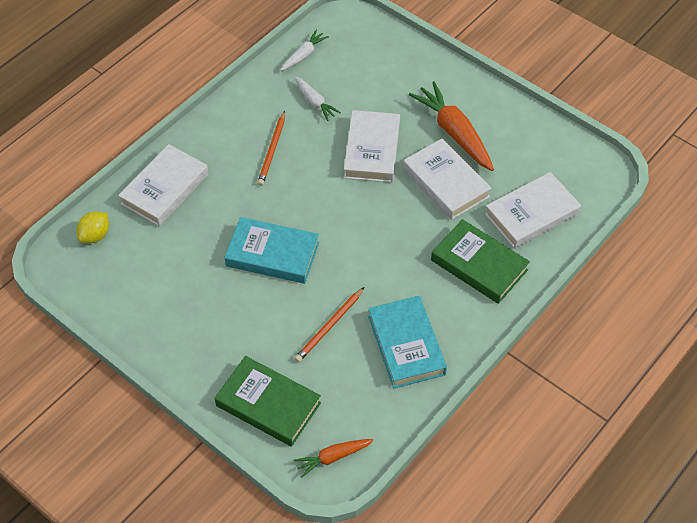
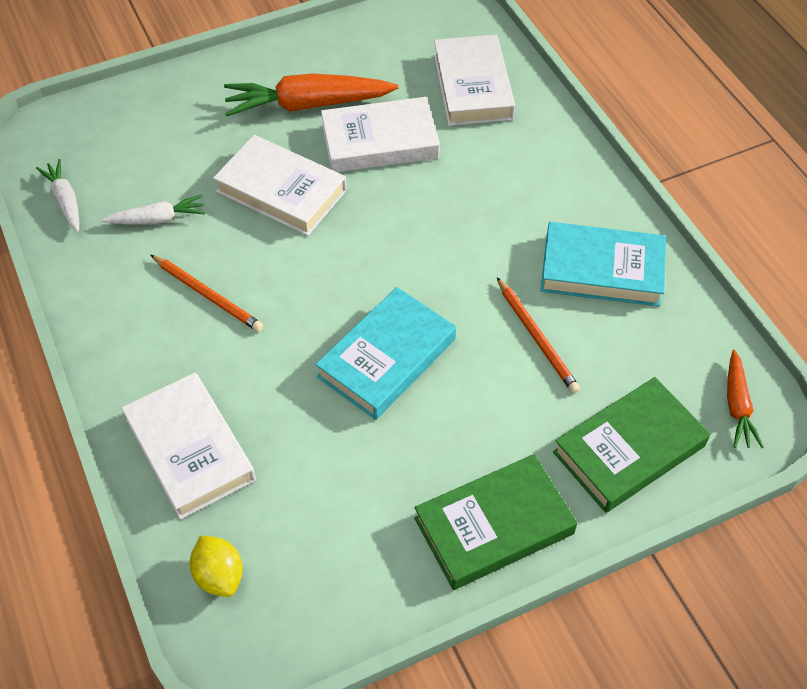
camera: 65 degrees left, 0 degrees up
(479, 265) = (519, 159): green book -> green book (494, 526)

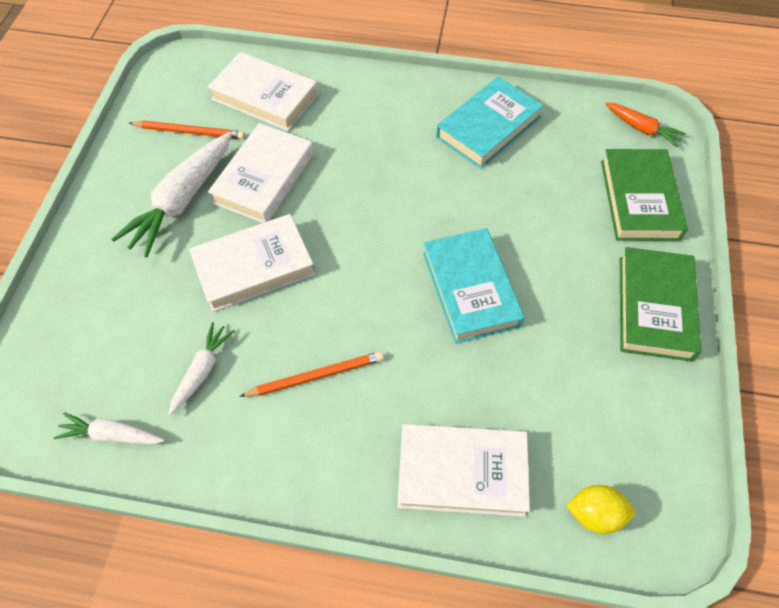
camera: 55 degrees left, 5 degrees up
(308, 105) = (182, 200): orange carrot -> white carrot
(536, 337) = (516, 193): orange pencil -> orange pencil (189, 132)

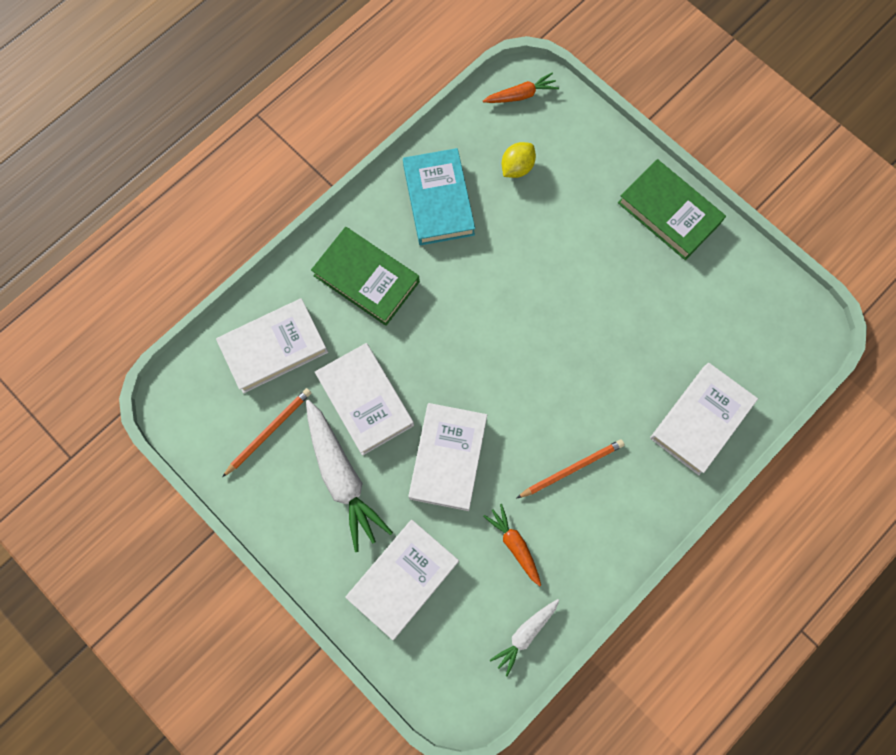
camera: 55 degrees left, 15 degrees up
(112, 297) = (403, 579): none -> white book
(202, 371) = (514, 545): white carrot -> orange carrot
(315, 376) = (571, 469): orange pencil -> orange pencil turned 45 degrees clockwise
(470, 289) = (573, 319): turquoise book -> none
(595, 514) = (776, 360): yellow lemon -> yellow lemon (517, 167)
(639, 199) = (580, 150): green book -> green book (366, 278)

